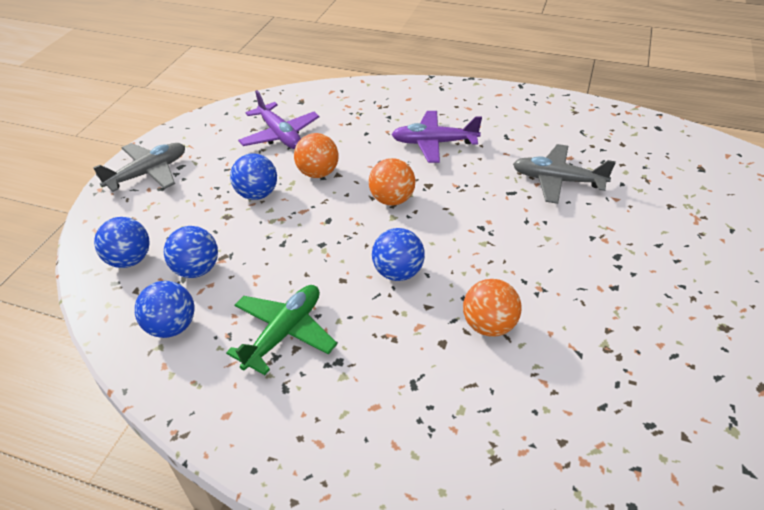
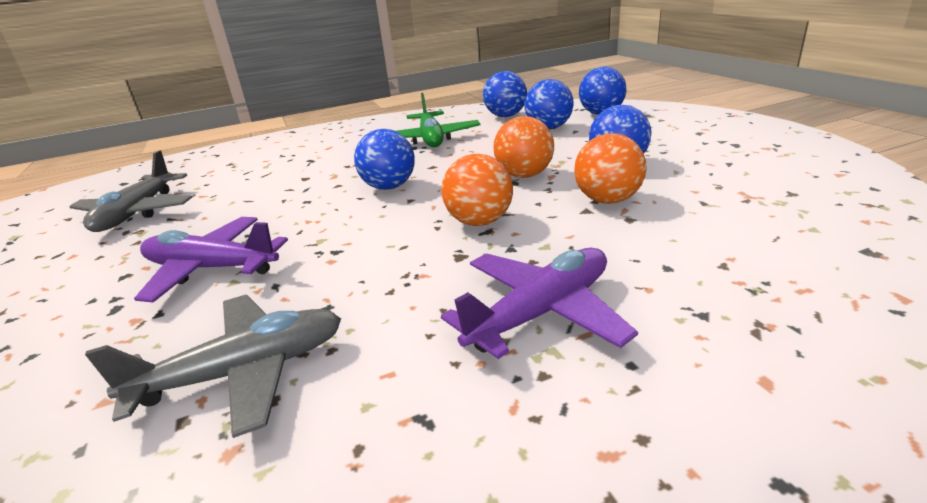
camera: 140 degrees right, 15 degrees down
(148, 173) = (738, 131): grey plane -> grey plane (137, 213)
(280, 135) = (748, 204): purple plane -> purple plane (211, 268)
(489, 325) = (269, 198): orange ball -> orange ball (524, 175)

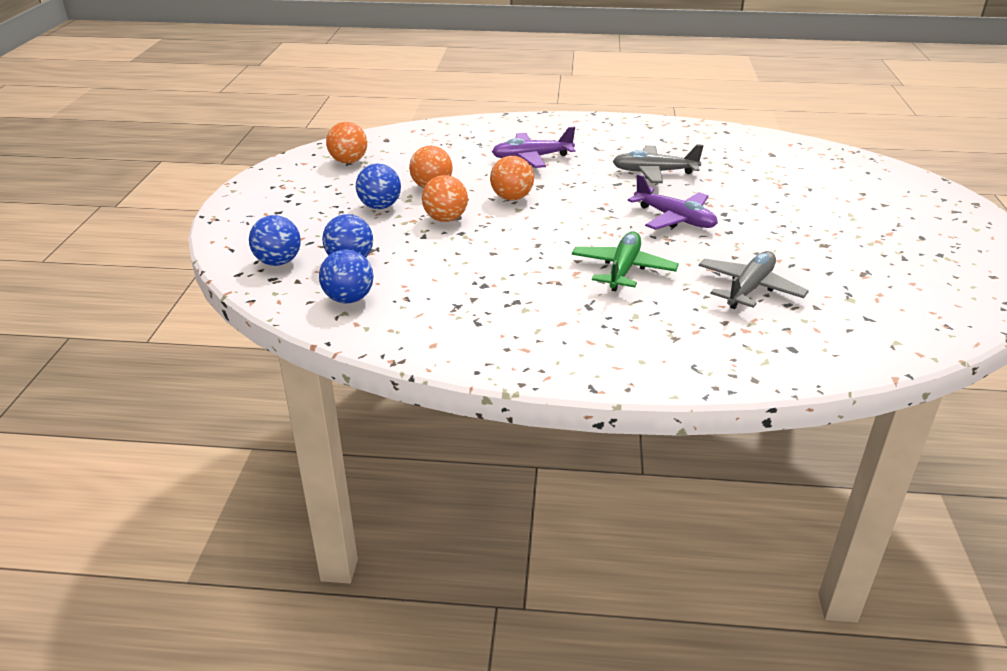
camera: 155 degrees left, 5 degrees up
(389, 187) = (541, 242): blue ball -> none
(431, 139) = (458, 290): green plane -> green plane (623, 269)
(797, 194) = (348, 161): none -> orange ball

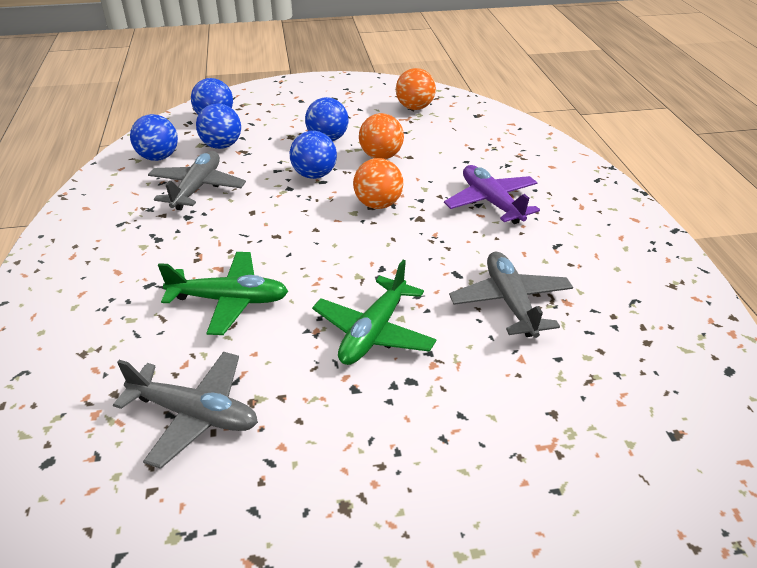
camera: 75 degrees right, 5 degrees up
(433, 278) = (197, 188): none -> grey plane
(445, 219) = (314, 175): orange ball -> blue ball
(674, 219) = (374, 332): purple plane -> green plane

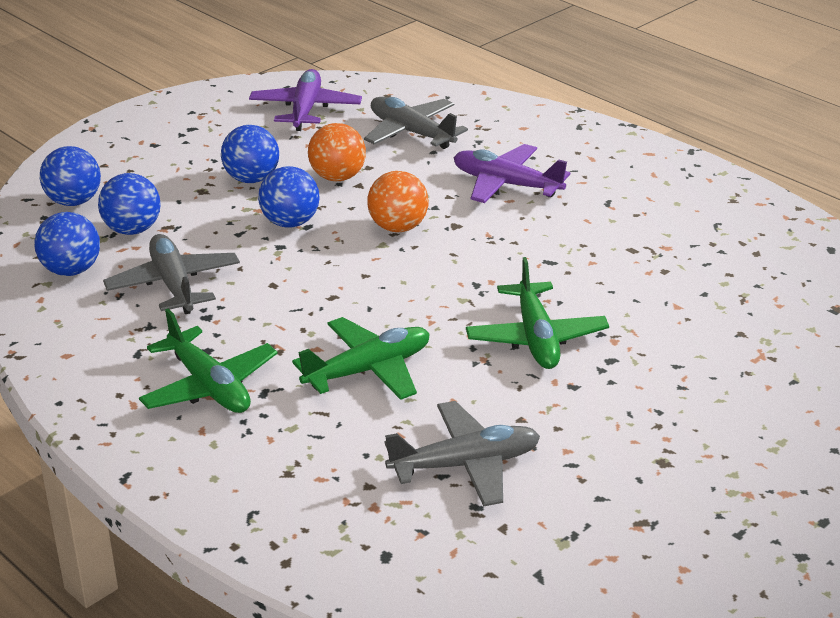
camera: 35 degrees left, 5 degrees down
(125, 264) = (209, 386): none -> green plane
(414, 107) = (305, 109): orange ball -> purple plane
(510, 302) = (621, 266): grey plane -> grey plane (411, 132)

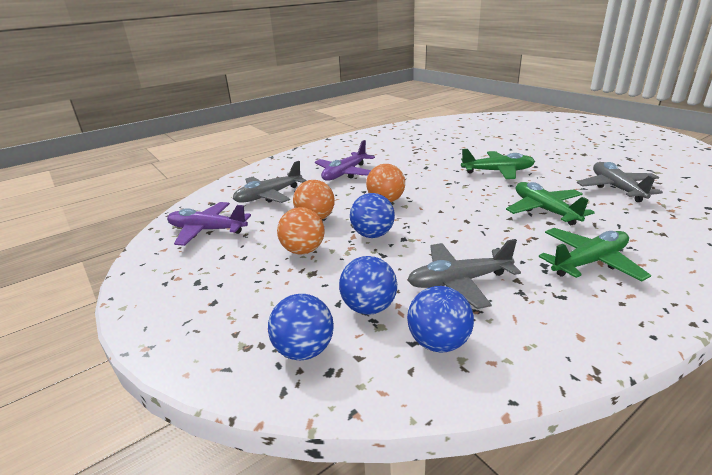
camera: 80 degrees left, 5 degrees down
(251, 179) = (303, 250): blue ball -> orange ball

